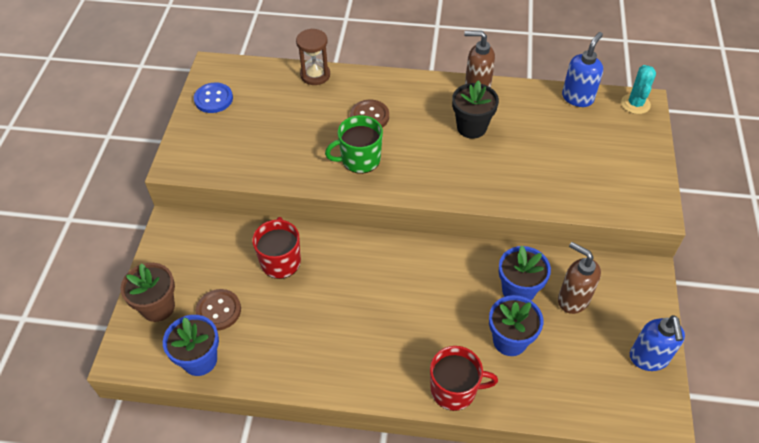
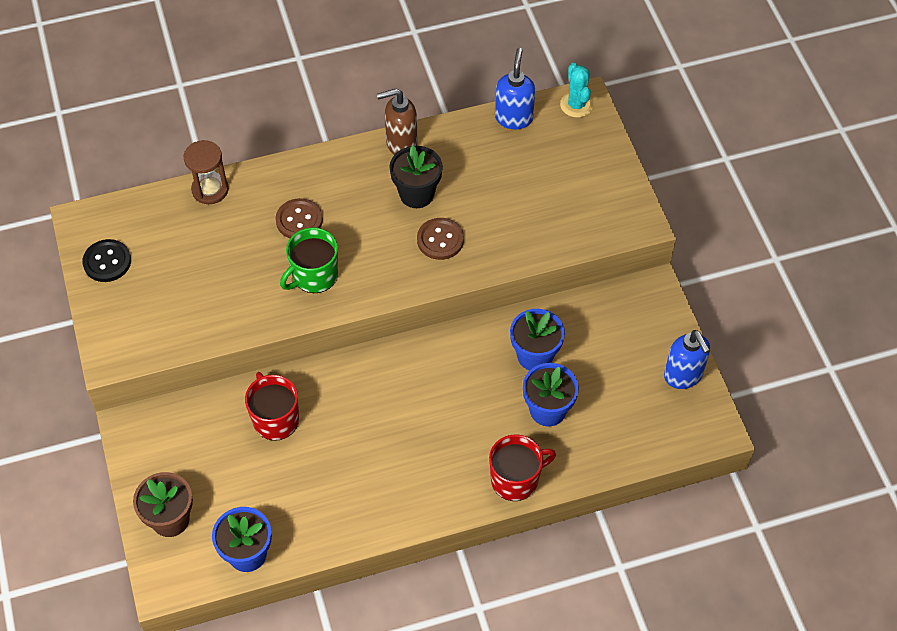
camera: 25 degrees left, 5 degrees up
(213, 99) = (107, 262): blue button -> black button
(218, 310) = (238, 497): brown button -> brown button (440, 240)
(572, 299) = (591, 344): brown soap dispenser -> none

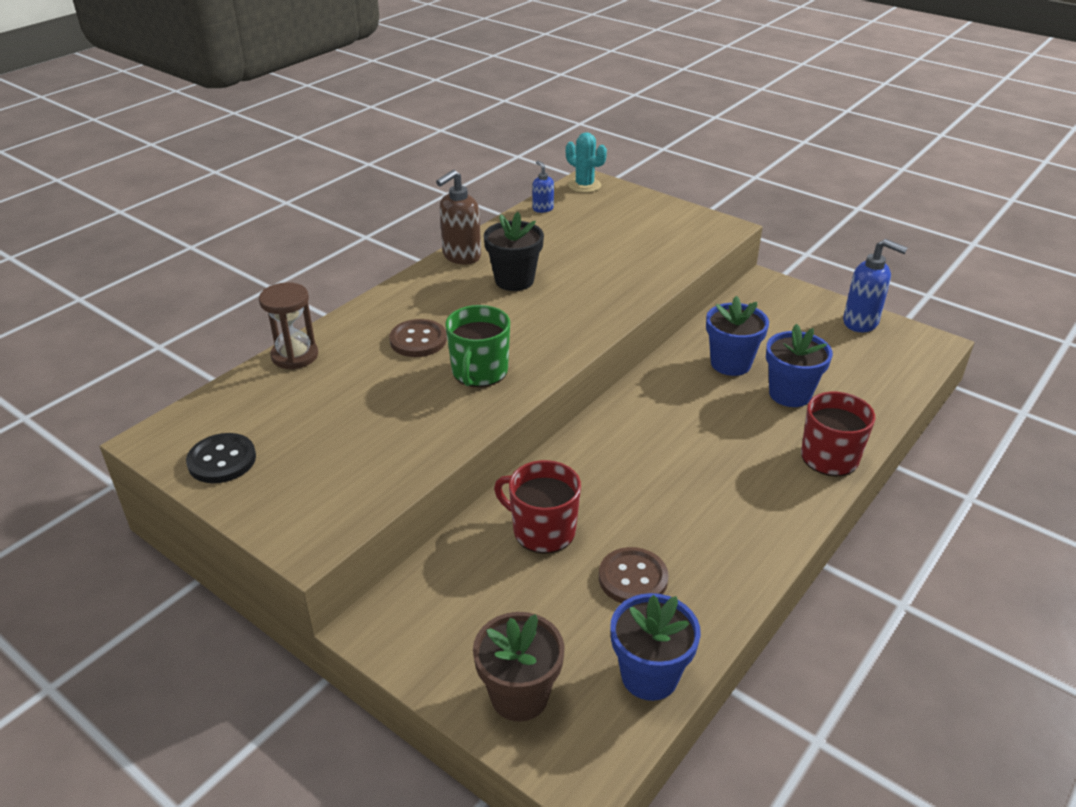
camera: 35 degrees left, 20 degrees down
(440, 240) = (573, 300): brown button -> brown button (633, 578)
(514, 118) = (542, 209): blue soap dispenser -> blue soap dispenser, size x0.56

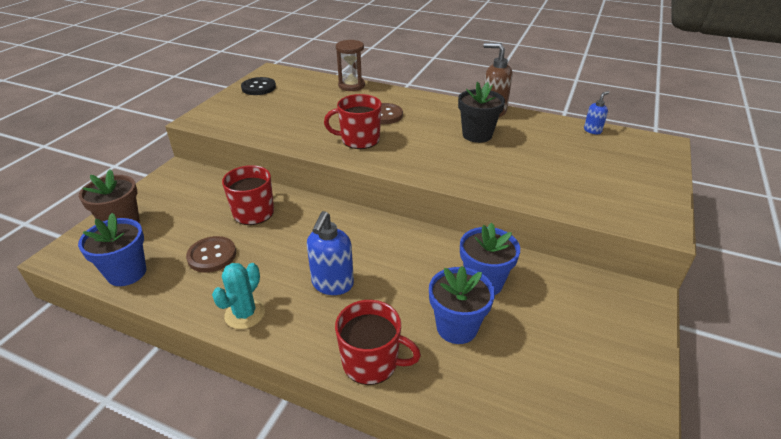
camera: 75 degrees right, 0 degrees up
(479, 372) = (359, 140): green mug -> red mug
(584, 185) = (654, 143): turquoise cactus -> turquoise cactus (245, 314)
(861, 322) = (629, 386): blue soap dispenser -> blue soap dispenser (332, 284)

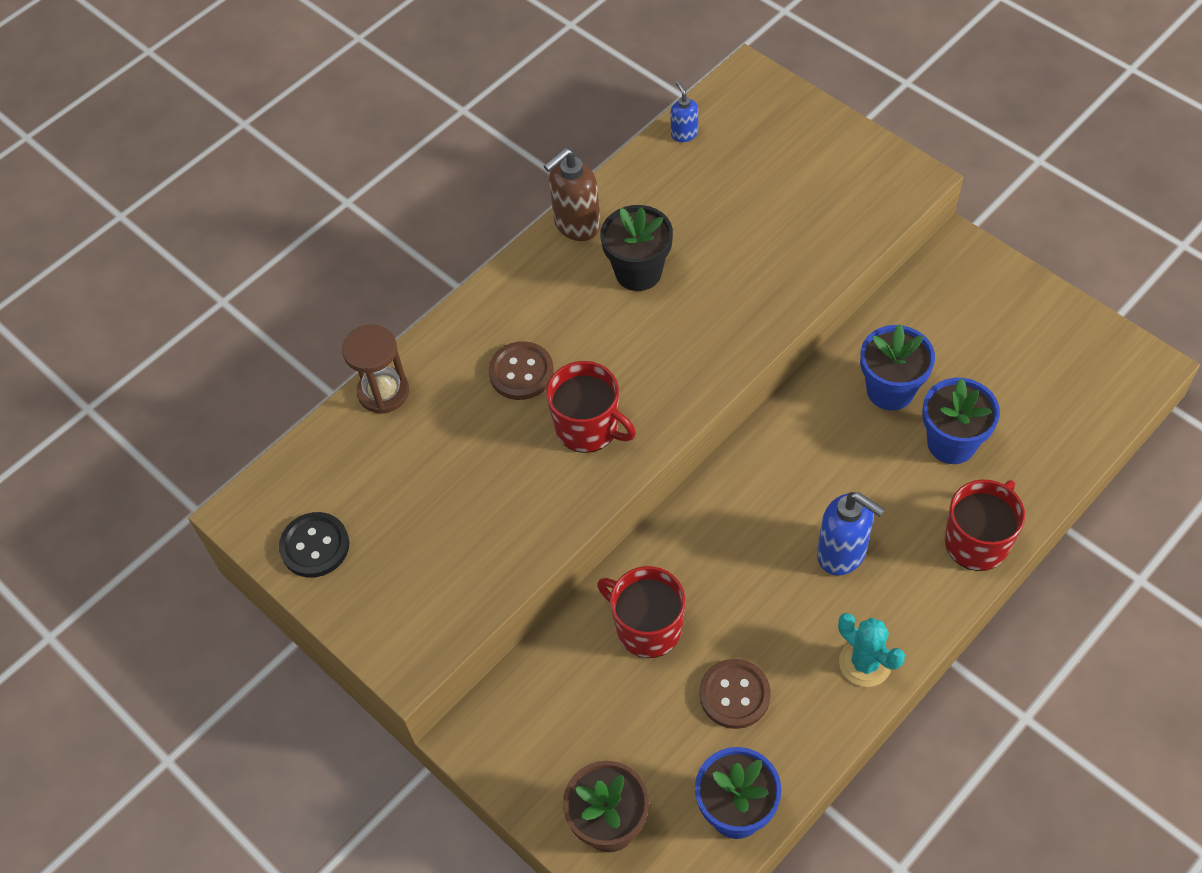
camera: 65 degrees left, 20 degrees up
(359, 140) = (588, 427): red mug -> red mug turned 75 degrees counterclockwise

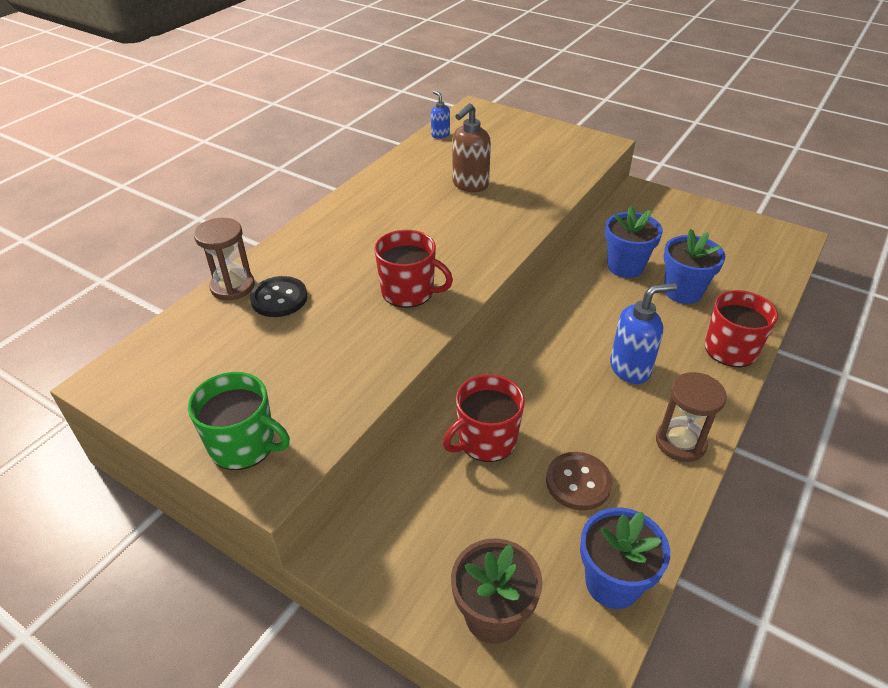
camera: 15 degrees left, 15 degrees down
(315, 546) = (174, 398): black button -> black button (279, 298)
(384, 616) = (244, 445): none -> green mug
(521, 372) = (347, 264): brown button -> none
(576, 225) = (374, 182): brown soap dispenser -> brown soap dispenser (470, 185)
(638, 272) = (426, 202): black flower pot -> none
(647, 627) = (486, 440): red mug -> red mug turned 60 degrees counterclockwise
(842, 554) = (630, 368): blue soap dispenser -> blue soap dispenser turned 45 degrees counterclockwise
(865, 663) = (680, 442): turquoise cactus -> brown hourglass

